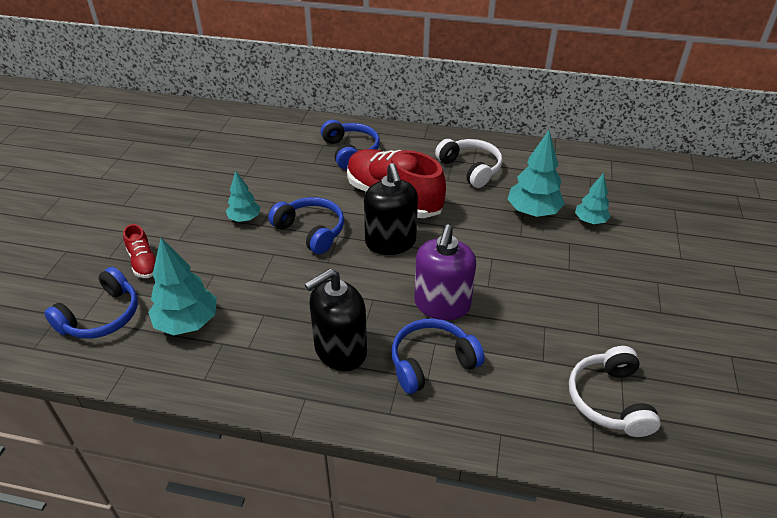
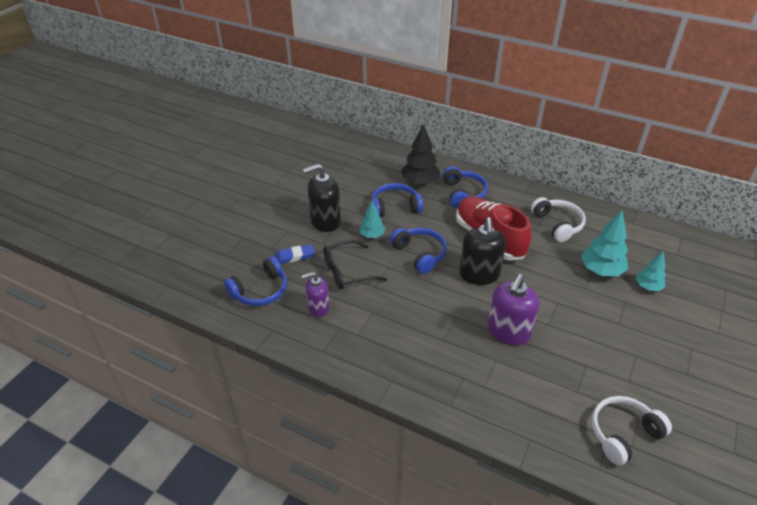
camera: 15 degrees right, 0 degrees up
(144, 263) = (294, 256): red shoe -> blue eraser
(187, 323) = (318, 308): turquoise tree -> purple soap dispenser
(219, 269) = (347, 271): none -> black glasses
(294, 146) = (420, 182): none -> black tree
(340, 350) = (423, 351): black soap dispenser -> black soap dispenser (325, 221)
(431, 362) = (490, 374): blue headphones -> blue headphones (395, 207)
(609, 400) = (623, 433): white headphones -> white headphones turned 45 degrees clockwise

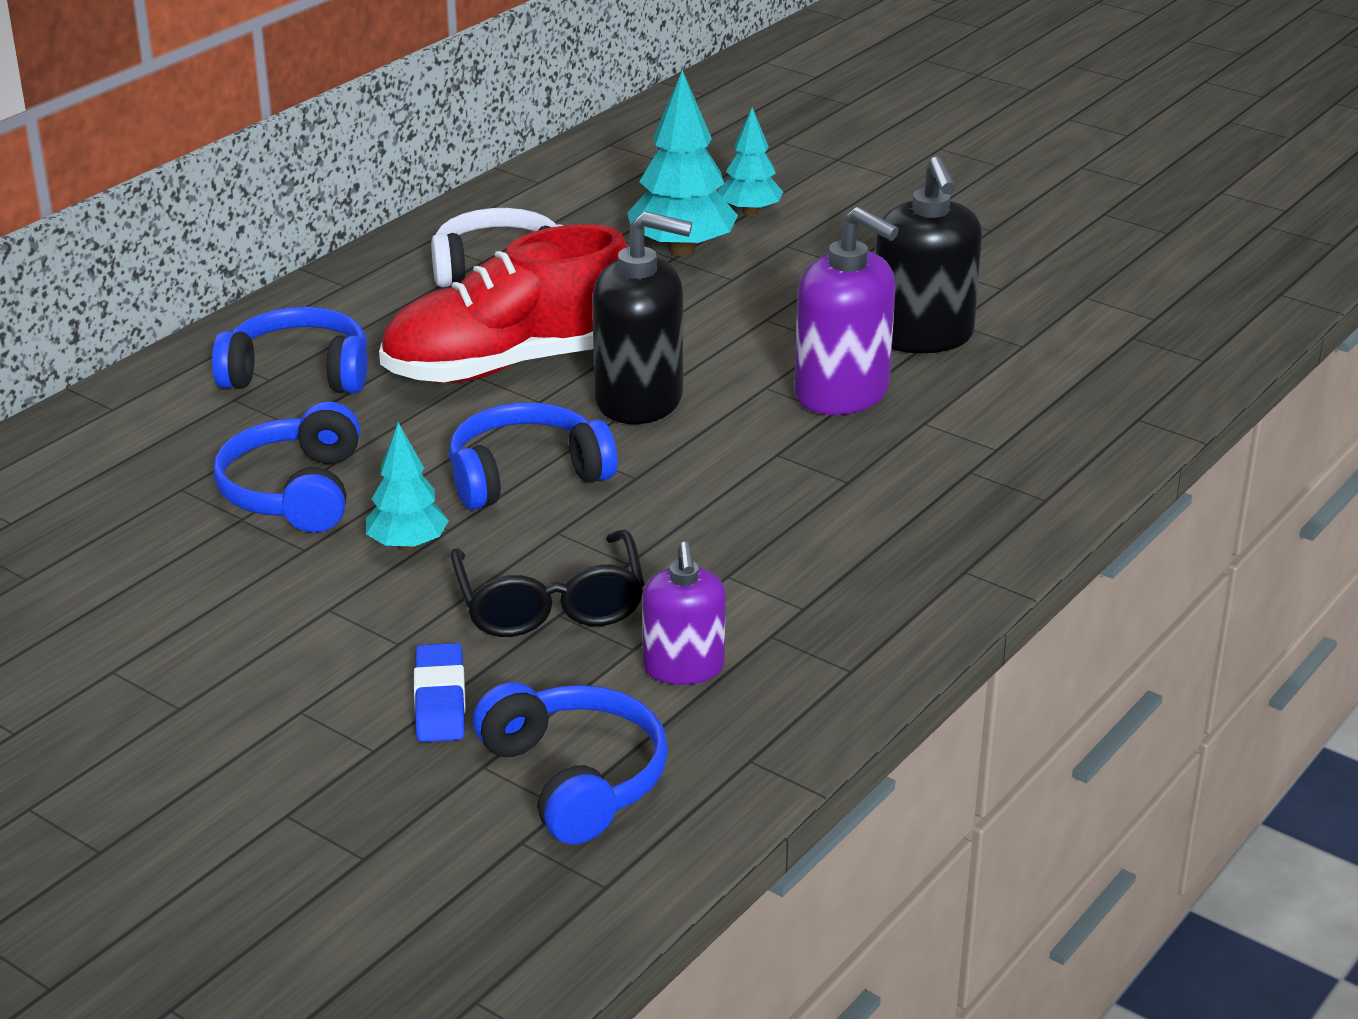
camera: 80 degrees left, 10 degrees down
(325, 221) = (294, 628): black soap dispenser -> black soap dispenser (922, 336)
(420, 182) = (199, 434): black tree -> none
(623, 433) = (1126, 320): white headphones -> none

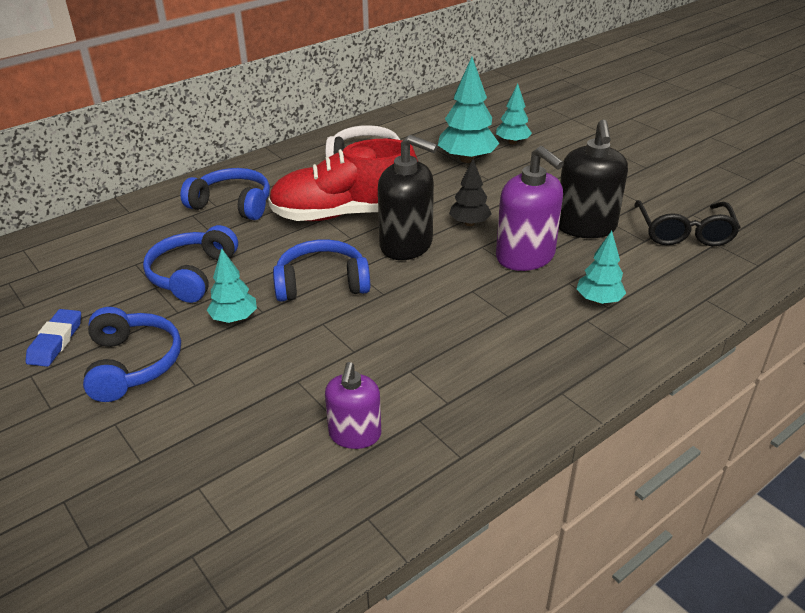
camera: 15 degrees right, 5 degrees up
(440, 700) = (197, 431): blue eraser -> blue eraser (55, 341)
(550, 604) = (295, 372): black glasses -> black glasses (684, 232)
(575, 778) = (249, 510): blue headphones -> blue headphones (132, 364)
(730, 354) = (469, 223): none -> black tree
(978, 441) = (598, 300): none -> turquoise tree

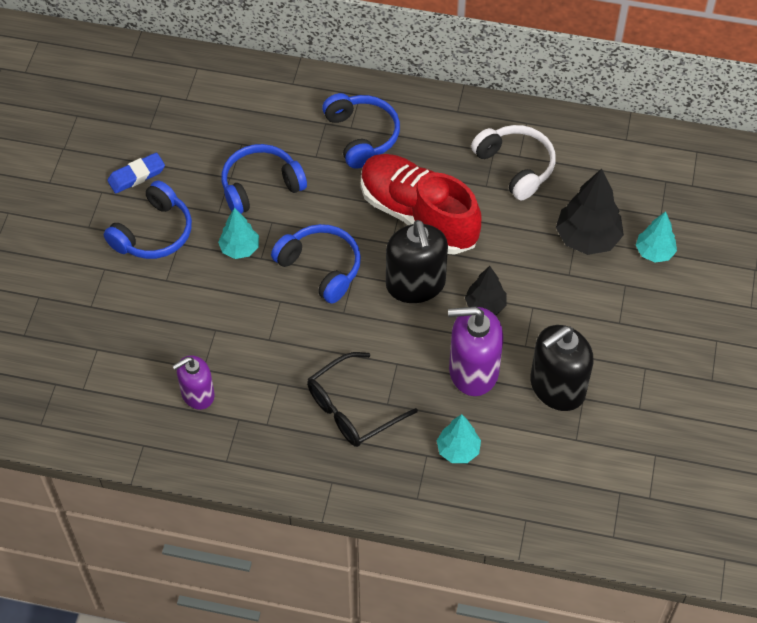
camera: 50 degrees right, 20 degrees up
(467, 159) = (587, 238): turquoise tree -> black tree
(525, 256) = (473, 371): purple soap dispenser -> purple soap dispenser turned 75 degrees clockwise
(684, 232) = (616, 462): black glasses -> black glasses (352, 409)

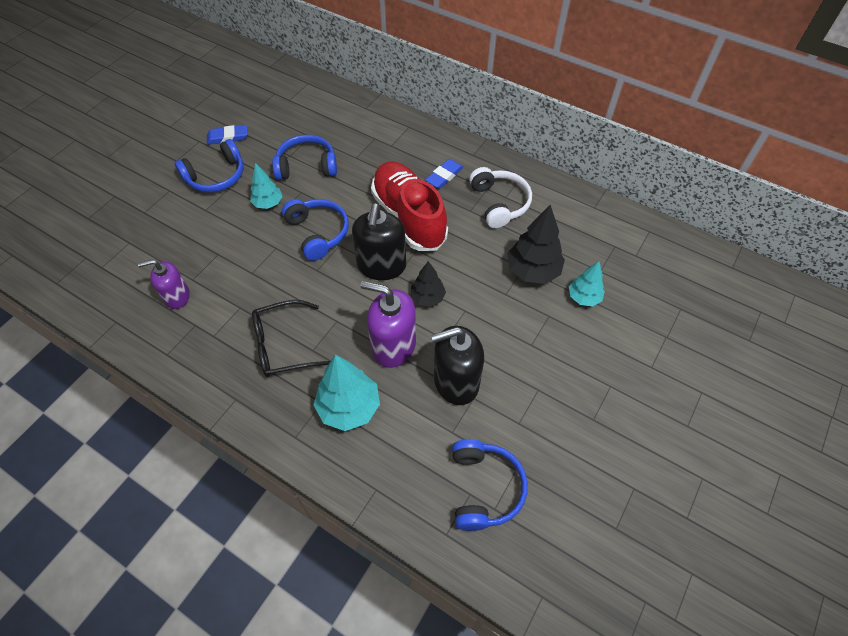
camera: 20 degrees right, 0 degrees up
(362, 136) = (396, 153): blue headphones -> blue headphones (484, 488)
(435, 150) = (444, 176): none -> blue eraser
(458, 450) = (349, 407): turquoise tree -> turquoise tree, size x1.64

